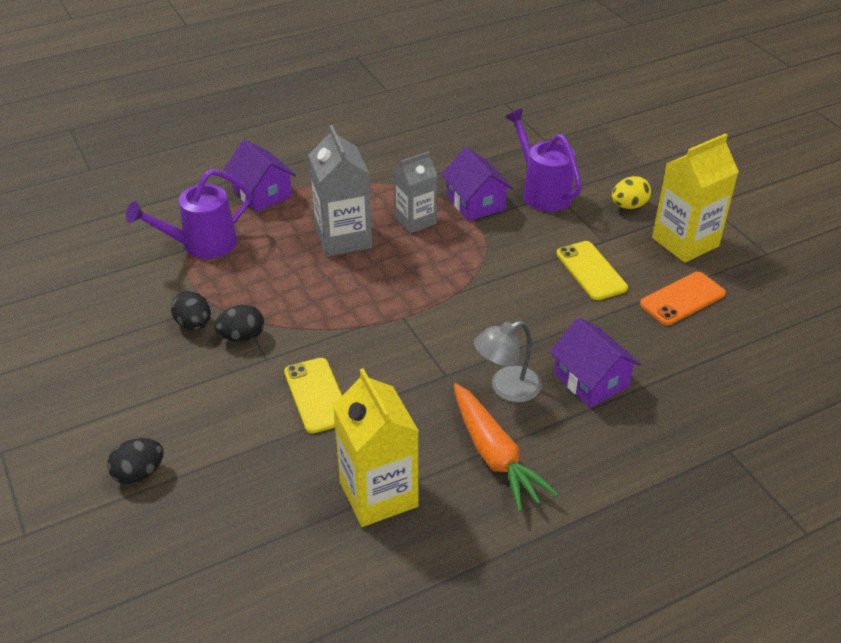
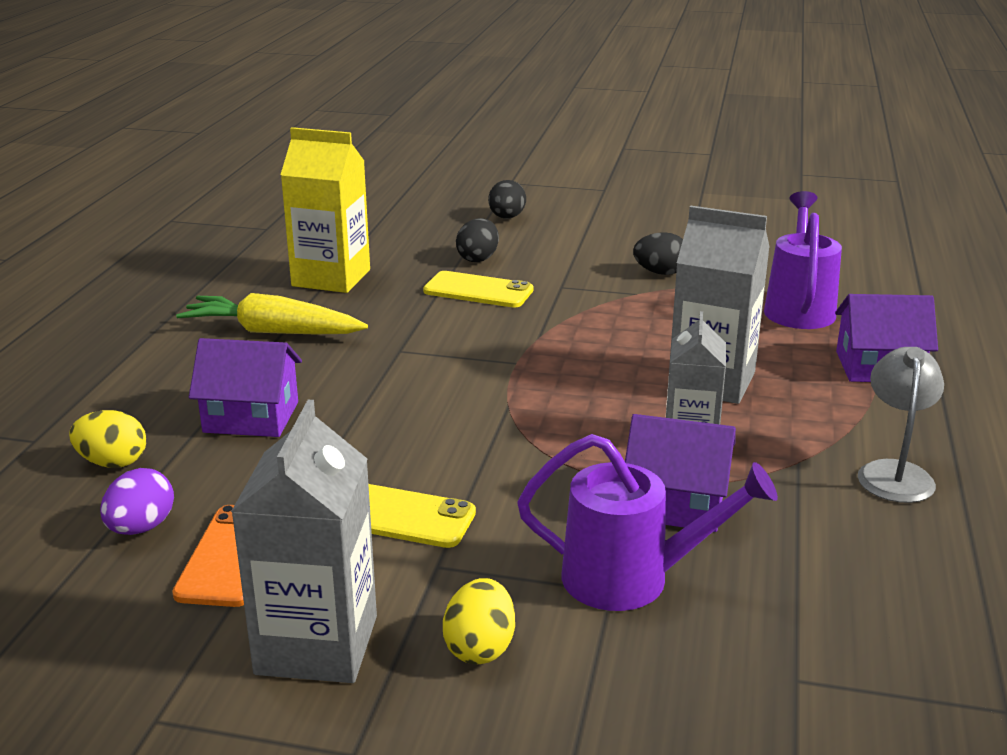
camera: 130 degrees right, 15 degrees down
(242, 337) = (610, 285): black egg -> black egg (478, 258)
(494, 454) = (273, 332): orange carrot -> yellow carrot
(506, 388) = (328, 370): grey lamp -> grey lamp (894, 473)
(685, 242) = (317, 645): yellow carton -> grey carton
(695, 397) = (113, 463): none -> yellow egg
(712, 341) = (141, 528): none -> purple egg

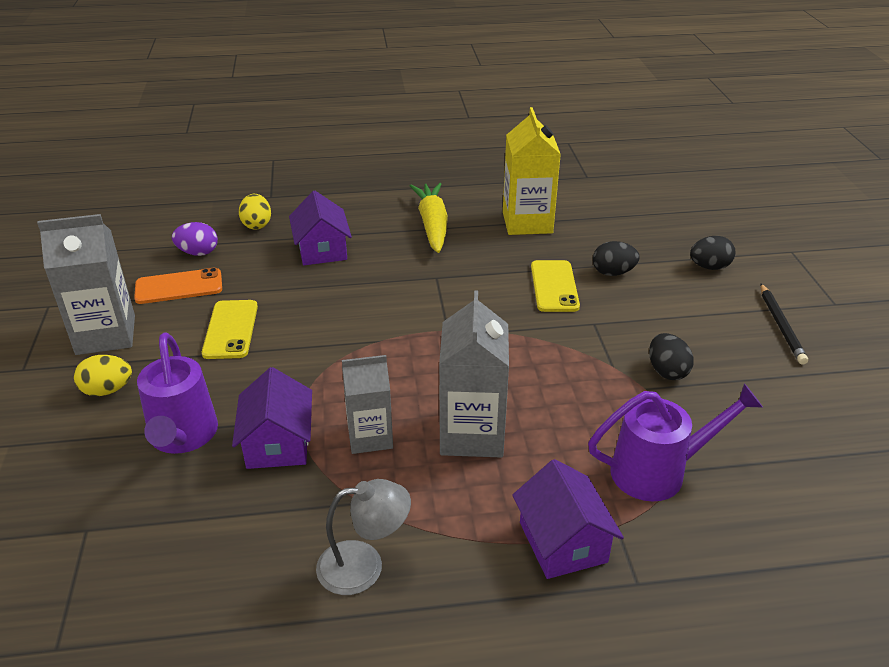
camera: 70 degrees right, 10 degrees up
(622, 215) = (781, 326): none -> black pencil

